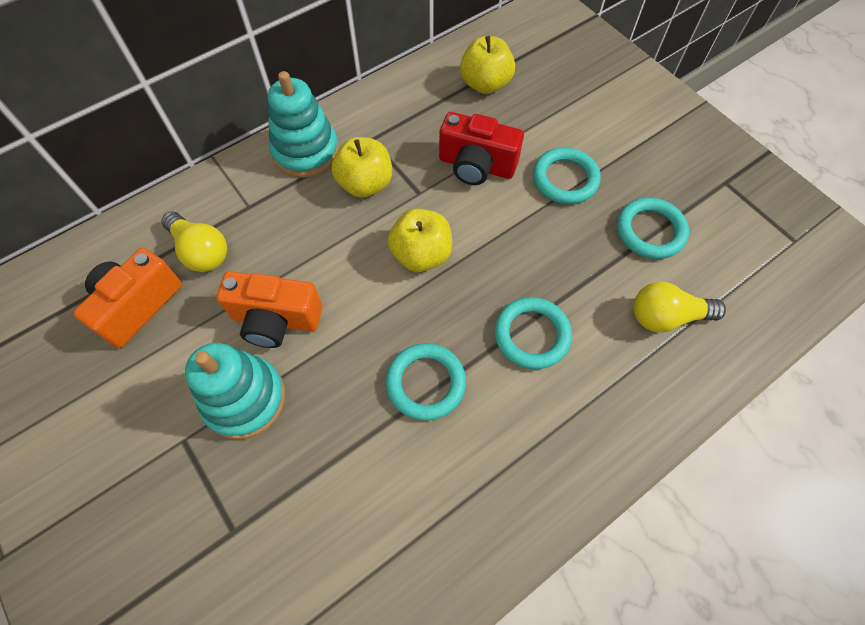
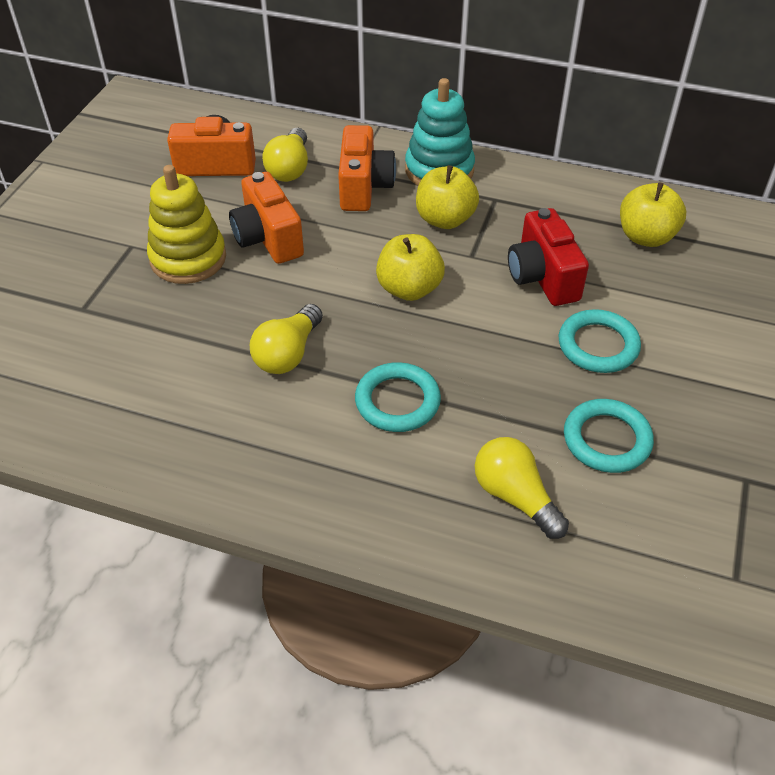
camera: 55 degrees right, 15 degrees down
(244, 399) = (188, 258): turquoise stacking toy -> yellow stacking toy
(277, 213) = (364, 187): none -> orange camera
(426, 383) = (288, 353): turquoise ring -> yellow light bulb

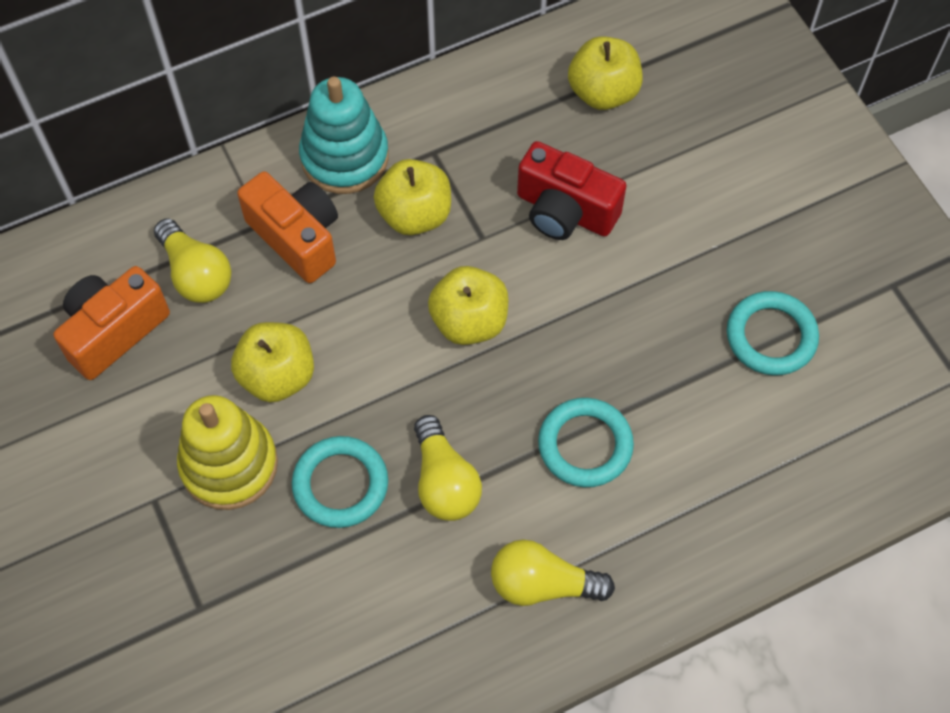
camera: 45 degrees left, 15 degrees up
(268, 238) = (277, 376): orange camera -> yellow apple
(515, 497) = (759, 450): yellow light bulb -> yellow light bulb (543, 584)
(598, 345) = (678, 248): turquoise ring -> turquoise ring (340, 484)

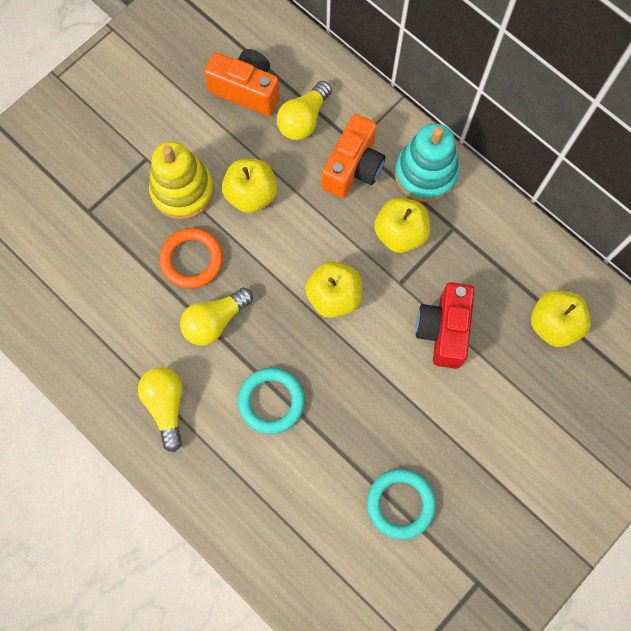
camera: 70 degrees right, 10 degrees up
(340, 484) = (192, 260): turquoise ring -> orange ring

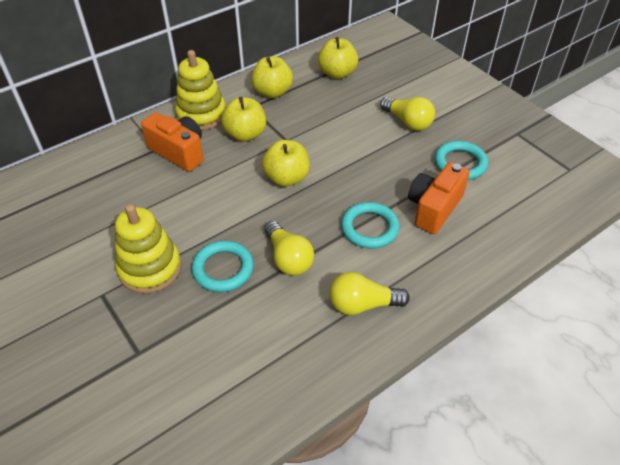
camera: 80 degrees left, 25 degrees down
(192, 260) = (223, 269): orange ring -> turquoise ring
(246, 90) = (71, 209): orange camera -> orange camera (433, 208)
(251, 195) = (175, 218): yellow apple -> yellow apple (272, 92)
(303, 120) = (120, 176): yellow light bulb -> yellow light bulb (408, 122)
(425, 174) = (201, 114): turquoise stacking toy -> yellow stacking toy
(443, 330) = (329, 123): red camera -> none

